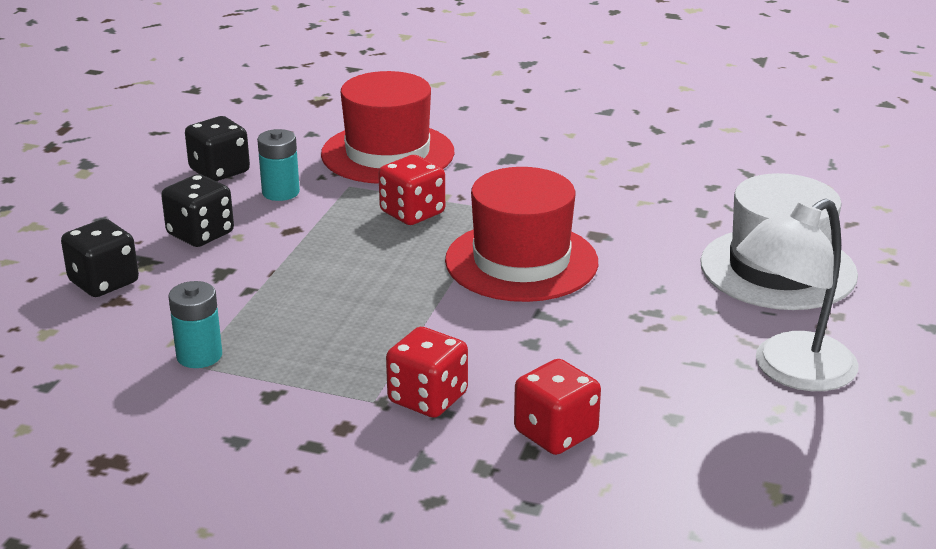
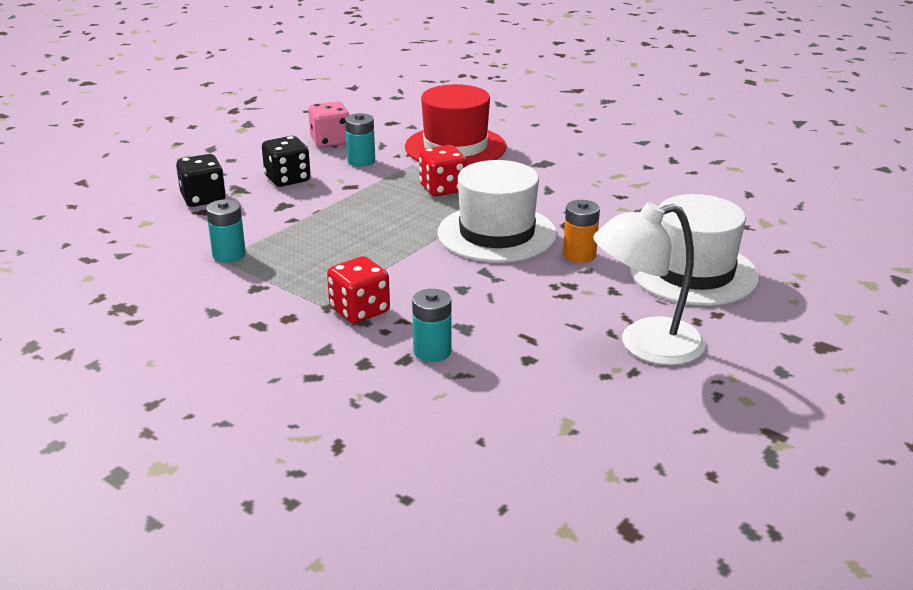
camera: 20 degrees right, 0 degrees up
(219, 171) = (330, 141): black dice -> pink dice
(521, 261) = (497, 233): red hat -> white hat
(555, 433) = (432, 351): red dice -> turquoise battery
(637, 271) = (579, 255): none -> orange battery

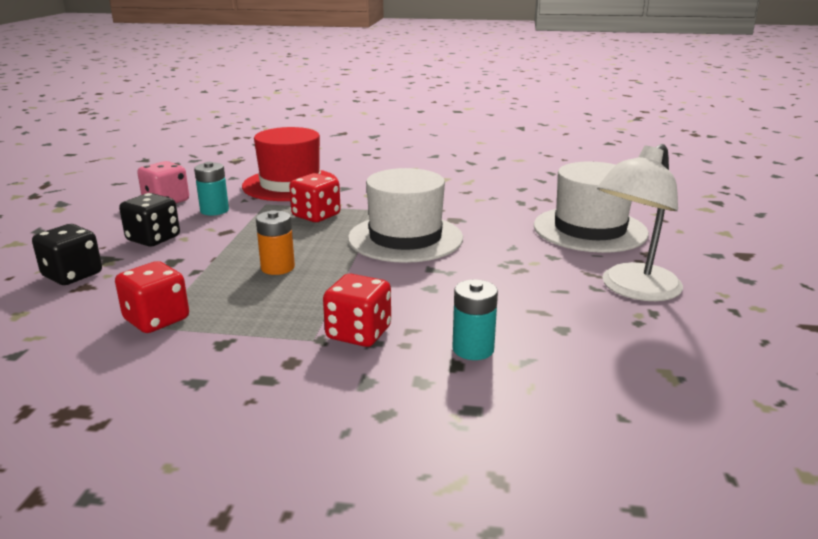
camera: 30 degrees left, 5 degrees down
(229, 254) = (156, 319): turquoise battery -> red dice
(579, 255) = (492, 238): orange battery -> orange battery (277, 267)

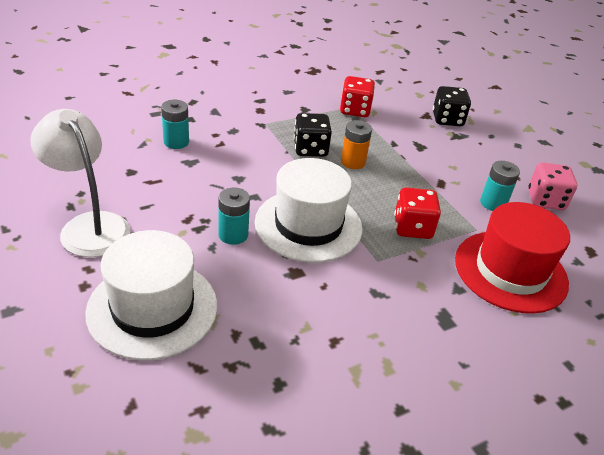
camera: 140 degrees right, 15 degrees up
(153, 239) = (468, 159): black dice -> black dice (310, 149)
(358, 333) = (246, 133): red dice -> none
(485, 249) = (233, 235): none -> turquoise battery
(633, 290) = (89, 225): white lamp -> white lamp turned 45 degrees counterclockwise

